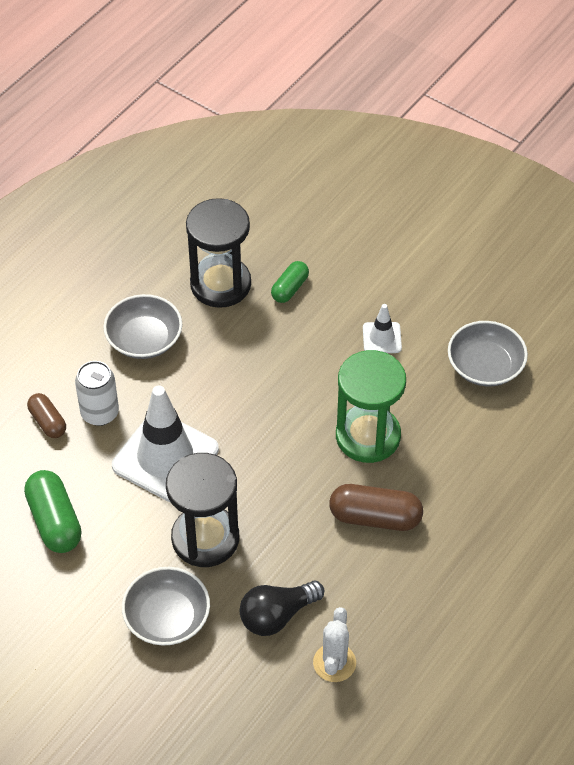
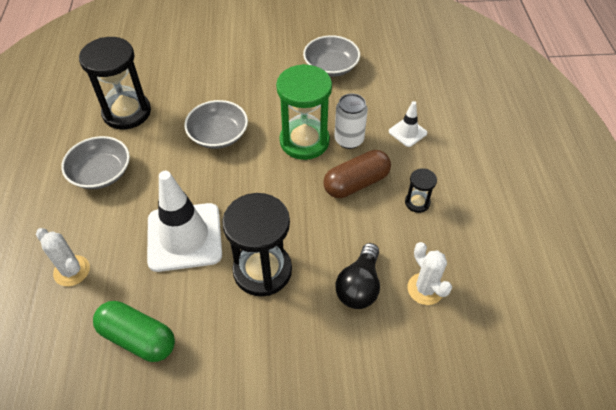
camera: 40 degrees left, 0 degrees up
(48, 422) = (72, 271): brown capsule -> white cactus
(100, 413) = (109, 239): white can -> white can (349, 140)
(167, 617) = (287, 345): grey bowl -> grey bowl (218, 135)
(290, 288) = (175, 91): green capsule -> none
(382, 338) = (258, 85): white traffic cone -> white traffic cone (407, 132)
(415, 580) = (417, 202): none -> black hourglass

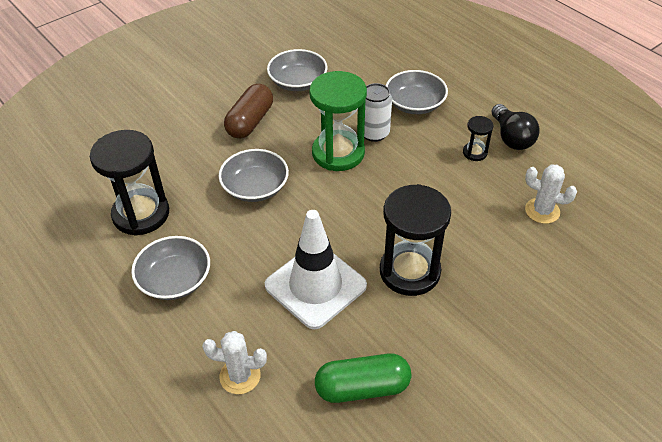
camera: 35 degrees left, 5 degrees down
(356, 183) = (414, 163): brown capsule -> brown capsule (250, 122)
(359, 286) = (495, 237): black light bulb -> black light bulb (511, 138)
(407, 132) = (414, 104): white traffic cone -> grey bowl

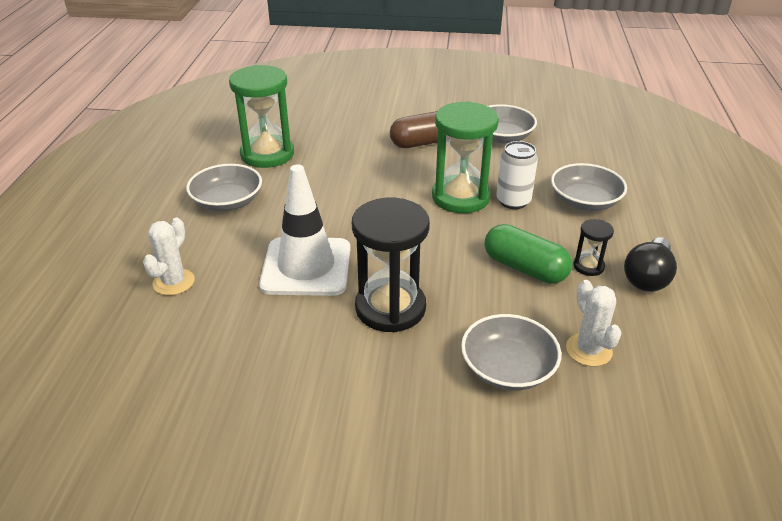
camera: 45 degrees right, 10 degrees down
(141, 214) = (267, 154): black hourglass -> green hourglass
(240, 376) = (174, 282): white cactus -> white cactus turned 60 degrees clockwise
(255, 187) = (363, 182): grey bowl -> grey bowl (507, 368)
(362, 387) = (232, 353): green capsule -> green capsule (525, 268)

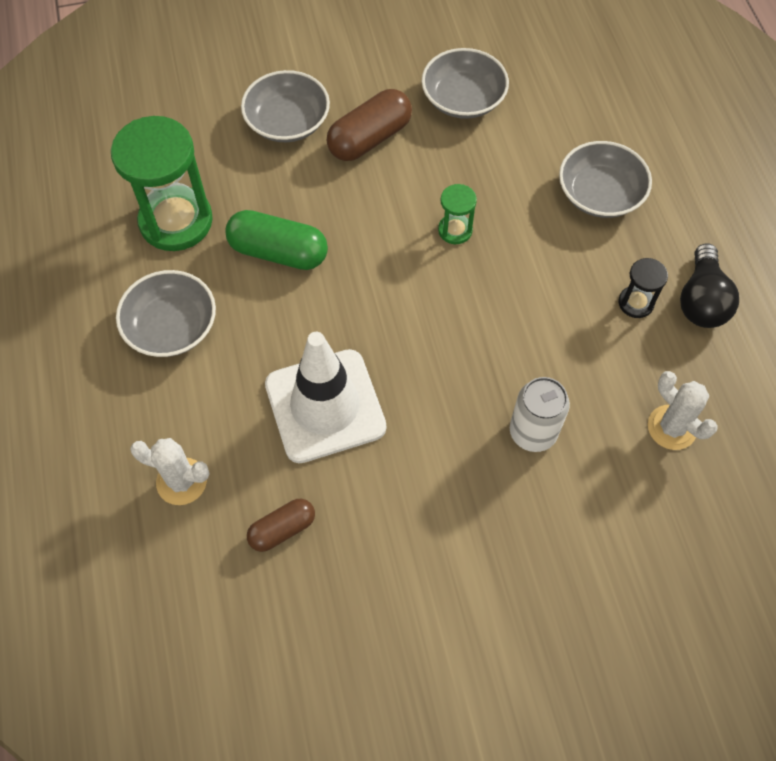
camera: 20 degrees left, 25 degrees up
(174, 282) = (181, 481): white cactus -> white cactus turned 75 degrees counterclockwise
(226, 329) = (282, 529): none -> brown capsule
(390, 308) = (448, 437): black hourglass -> none
(460, 197) = (455, 230): green hourglass -> green hourglass, size x0.47
(507, 368) = (601, 480): grey bowl -> grey bowl (287, 122)
(513, 201) = (518, 219): white can -> white can (533, 432)
(525, 268) = (569, 328): green capsule -> green capsule (278, 252)

